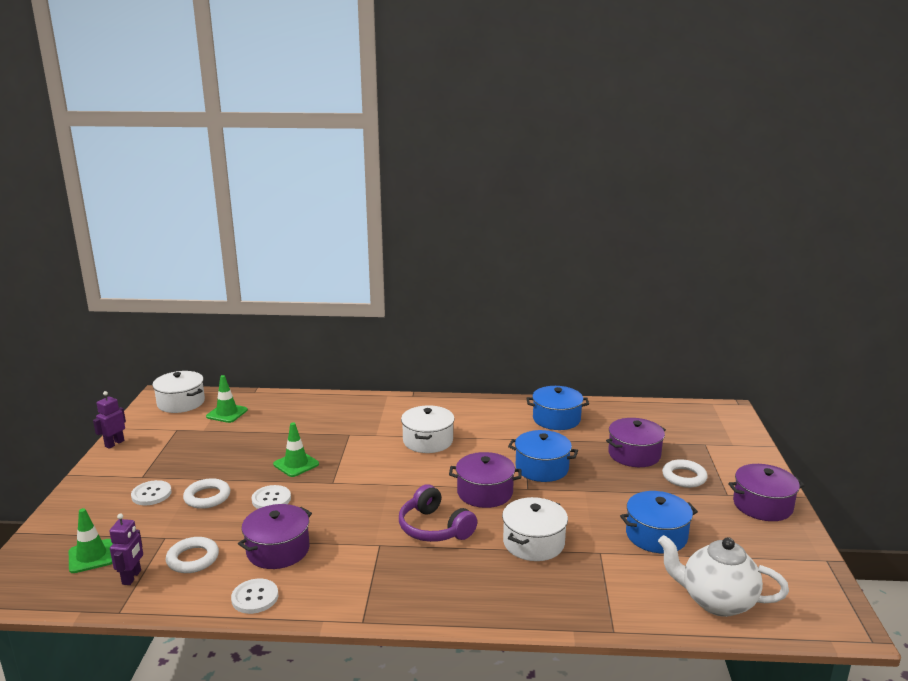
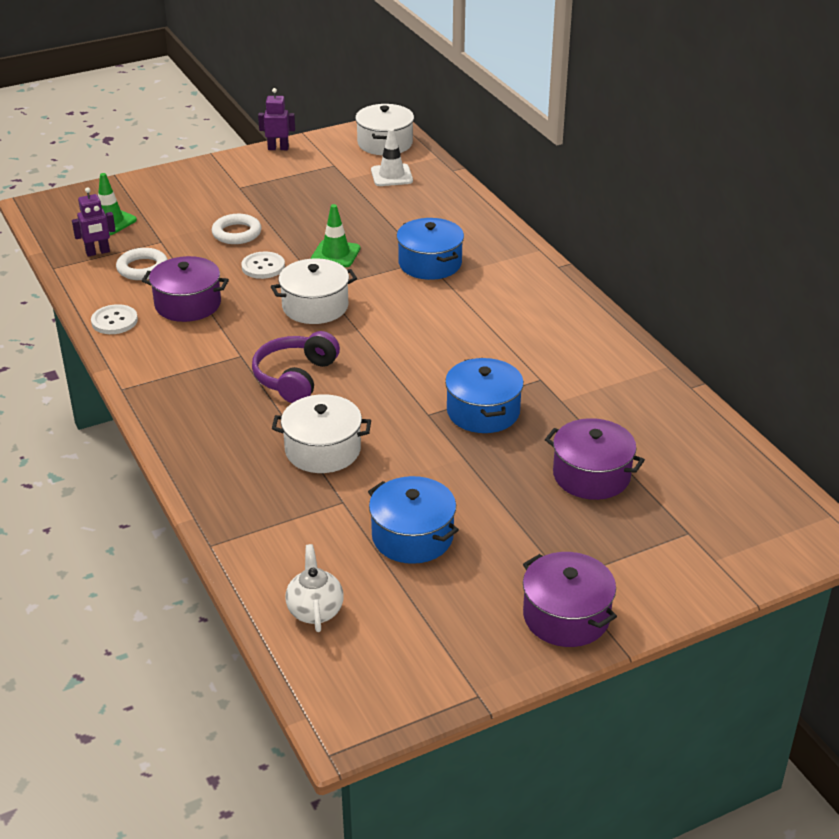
camera: 60 degrees right, 15 degrees up
(151, 494) = (217, 205): white button -> none
(227, 413) = (391, 175): green traffic cone -> white traffic cone
(428, 441) = (463, 314): white pot -> white pot (315, 306)
(485, 492) = (391, 387): purple pot -> none
(556, 419) = (618, 388): blue pot -> blue pot (430, 263)
(684, 477) = (574, 531): white ring -> none
(716, 601) = (315, 611): white teapot -> white teapot, size x0.61

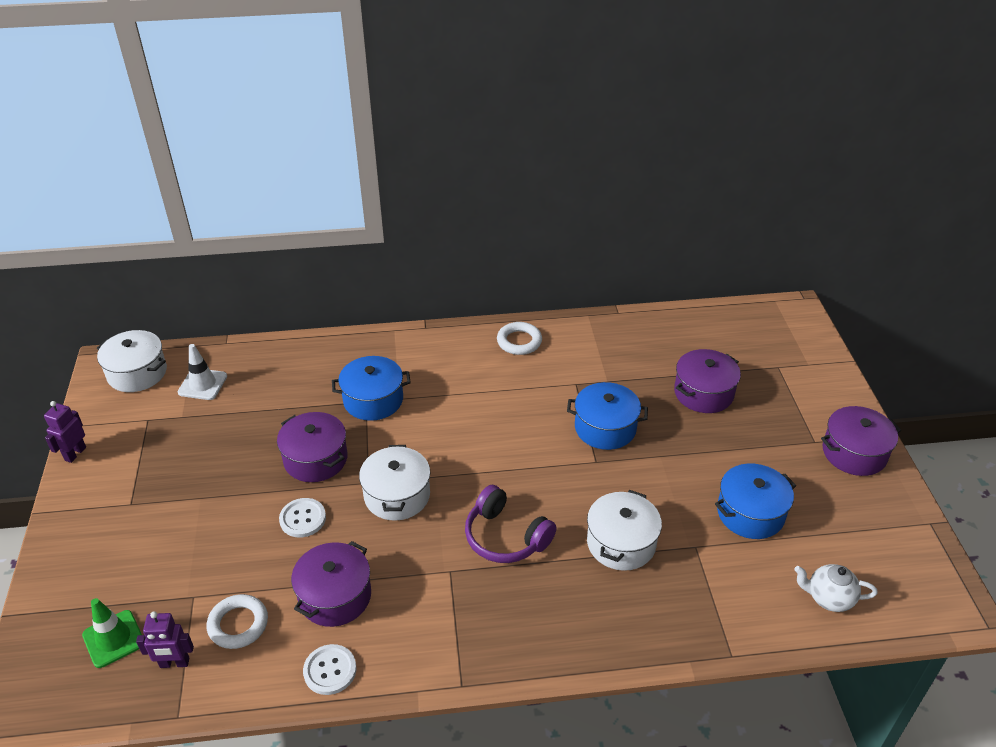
camera: 70 degrees left, 5 degrees up
(98, 252) = (174, 663): purple robot -> purple robot turned 90 degrees clockwise
(236, 233) = (223, 526): white ring -> white ring (519, 341)
(335, 254) = (315, 459): green traffic cone -> purple pot

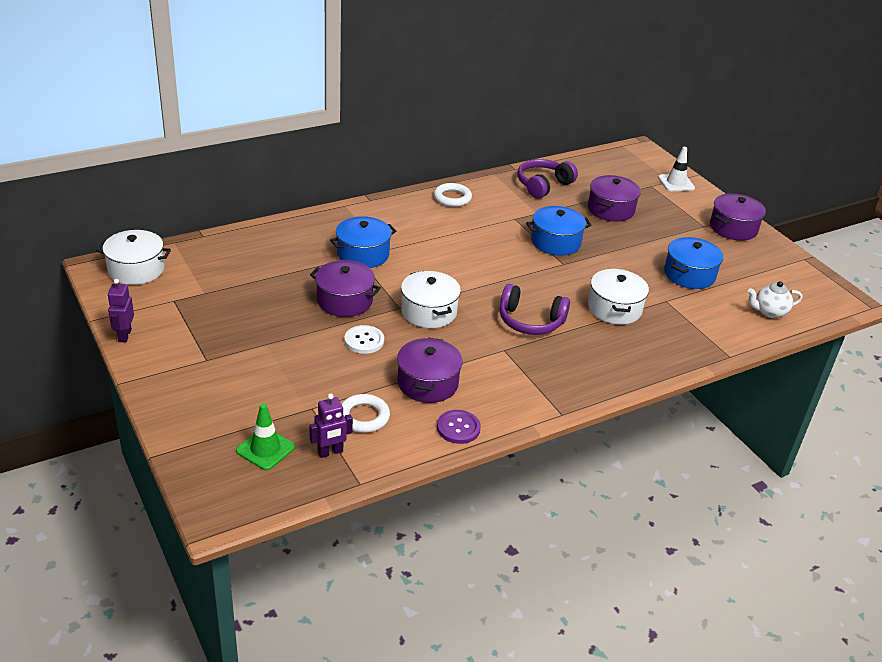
camera: 25 degrees left, 5 degrees down
(202, 384) = (205, 268): white traffic cone -> white traffic cone (676, 183)
(330, 670) = (458, 428): white button -> purple button
(638, 342) = (543, 185): none -> purple headphones

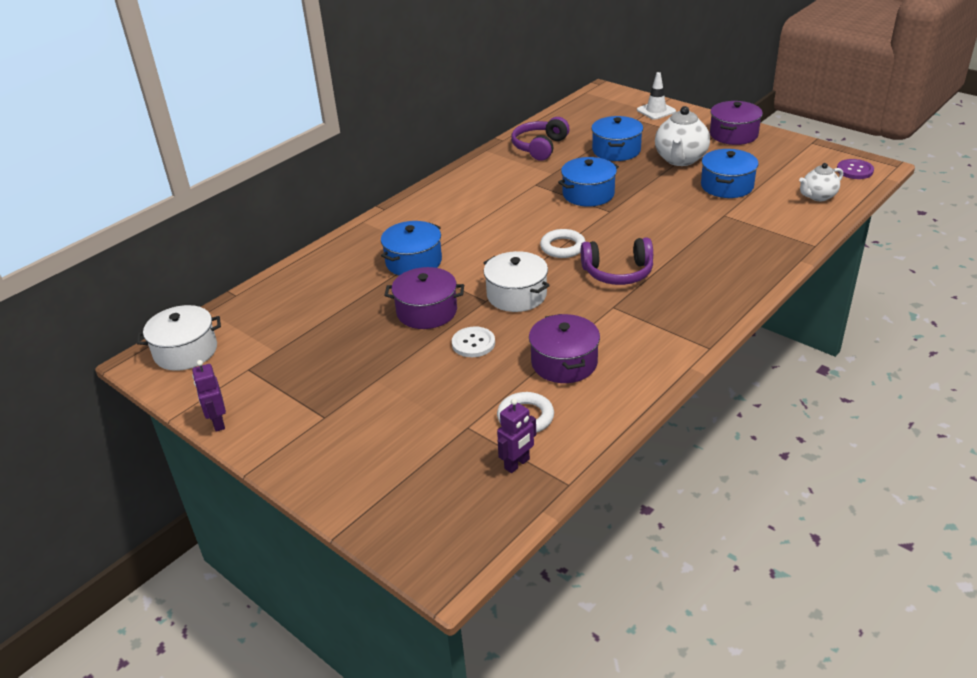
camera: 15 degrees left, 0 degrees up
(265, 449) = (449, 485): green traffic cone -> none
(452, 198) = (463, 183): white ring -> white ring (562, 247)
(458, 428) = (624, 395): purple button -> purple button (854, 170)
(611, 209) = (616, 150): purple pot -> blue pot
(614, 308) = (684, 236): white pot -> none
(664, 236) = (680, 159): none -> white teapot

